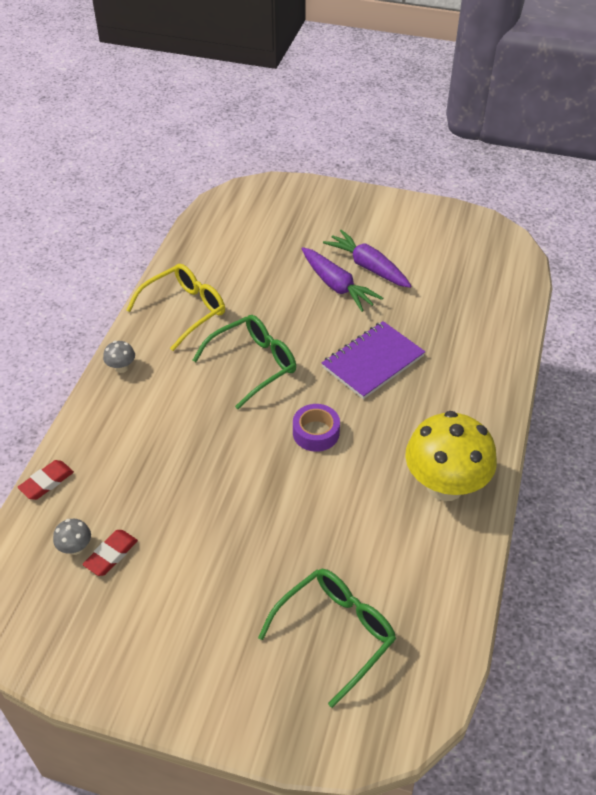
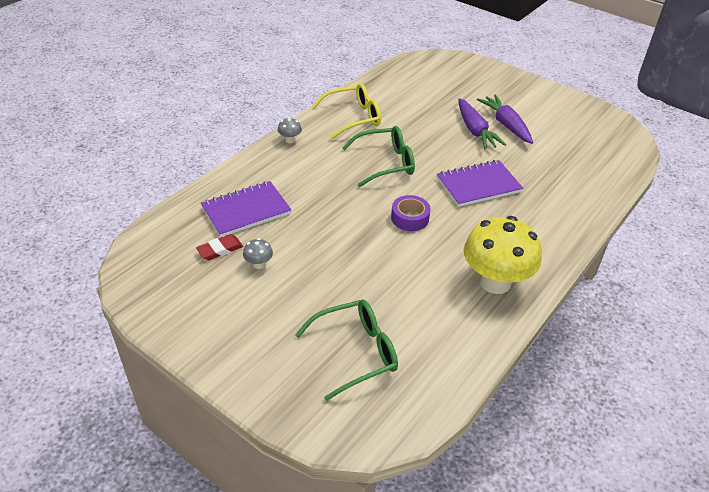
camera: 20 degrees right, 5 degrees down
(46, 482) = (201, 193): red eraser -> none
(75, 547) = (198, 238): grey mushroom -> grey mushroom (259, 264)
(116, 488) = (246, 210): none -> purple notebook

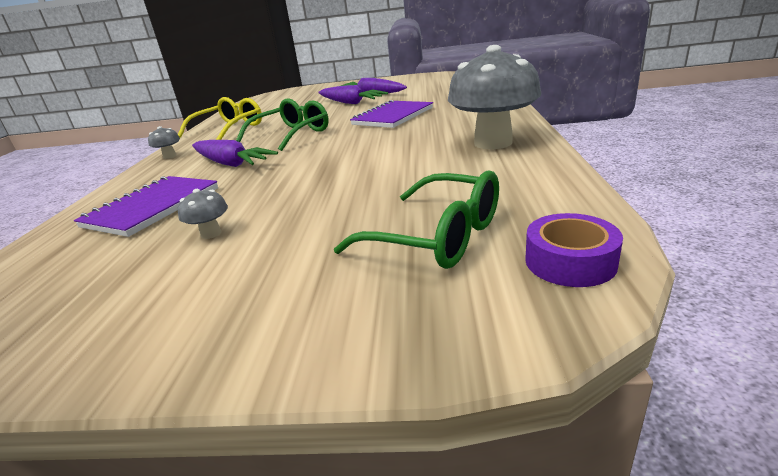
camera: 30 degrees left, 15 degrees down
(220, 249) = (136, 246): red eraser -> none
(318, 182) = (231, 164): none -> purple carrot
(356, 352) = (438, 237): green glasses -> green glasses turned 90 degrees clockwise
(410, 218) = (358, 146): purple tape -> purple tape (570, 261)
(495, 282) = (493, 143): yellow mushroom -> grey mushroom

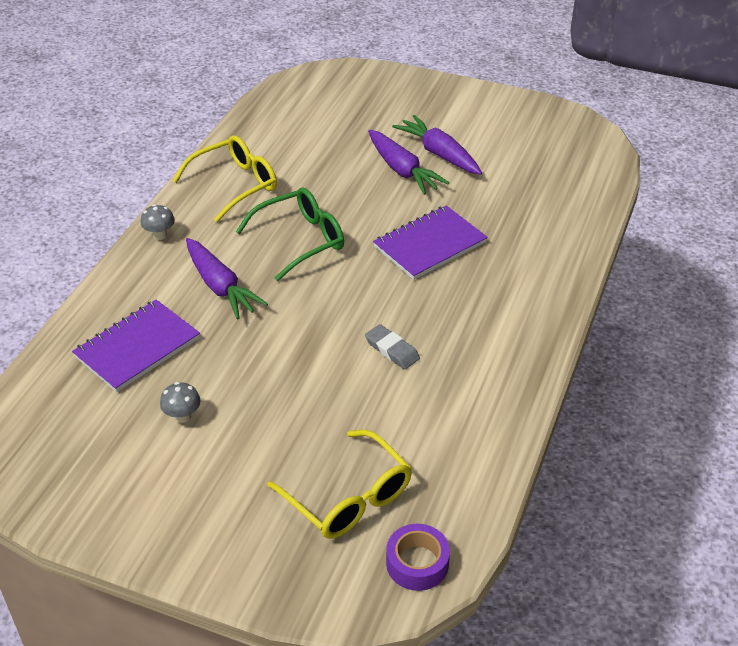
camera: 15 degrees right, 15 degrees up
(403, 154) = (392, 350): none -> grey eraser
(438, 237) = (349, 498): green glasses -> yellow glasses
(493, 143) = (489, 367): grey mushroom -> none

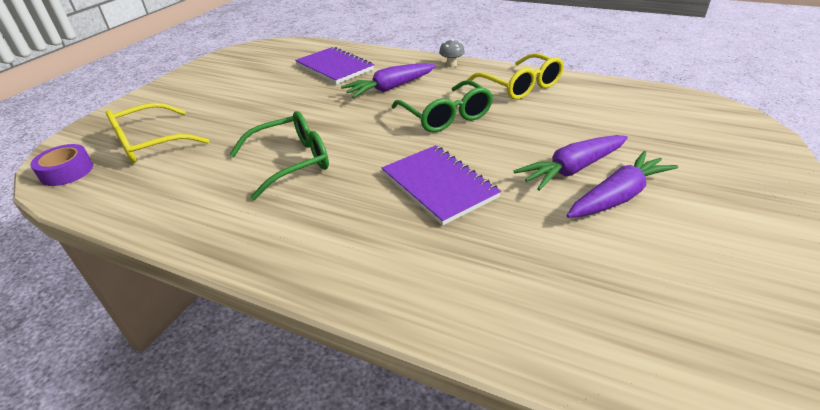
camera: 95 degrees right, 5 degrees down
(182, 416) = (265, 84): grey mushroom -> none
(392, 350) = (292, 162): grey eraser -> green glasses

